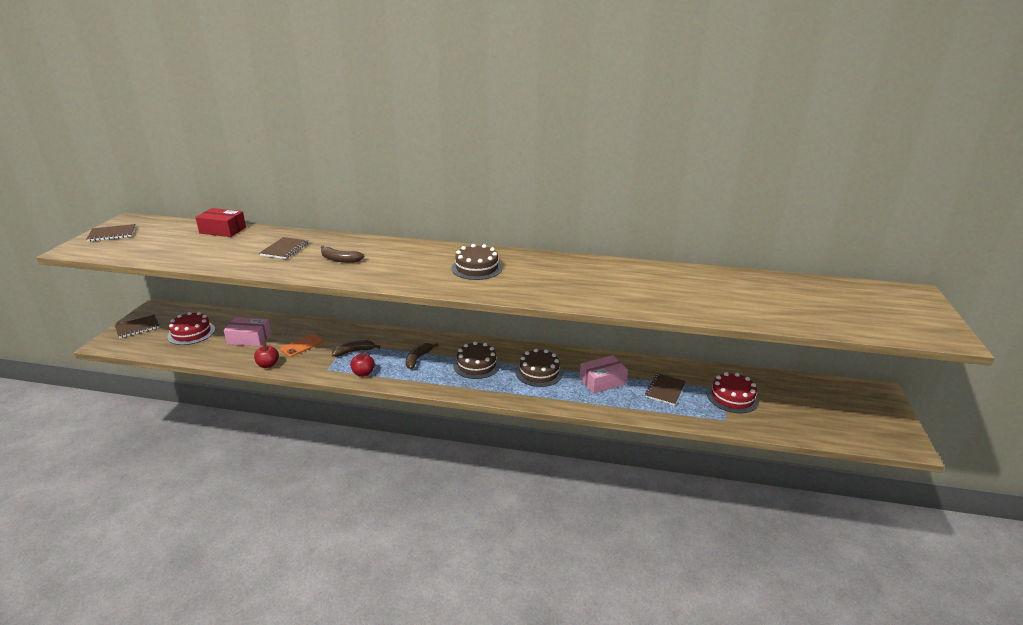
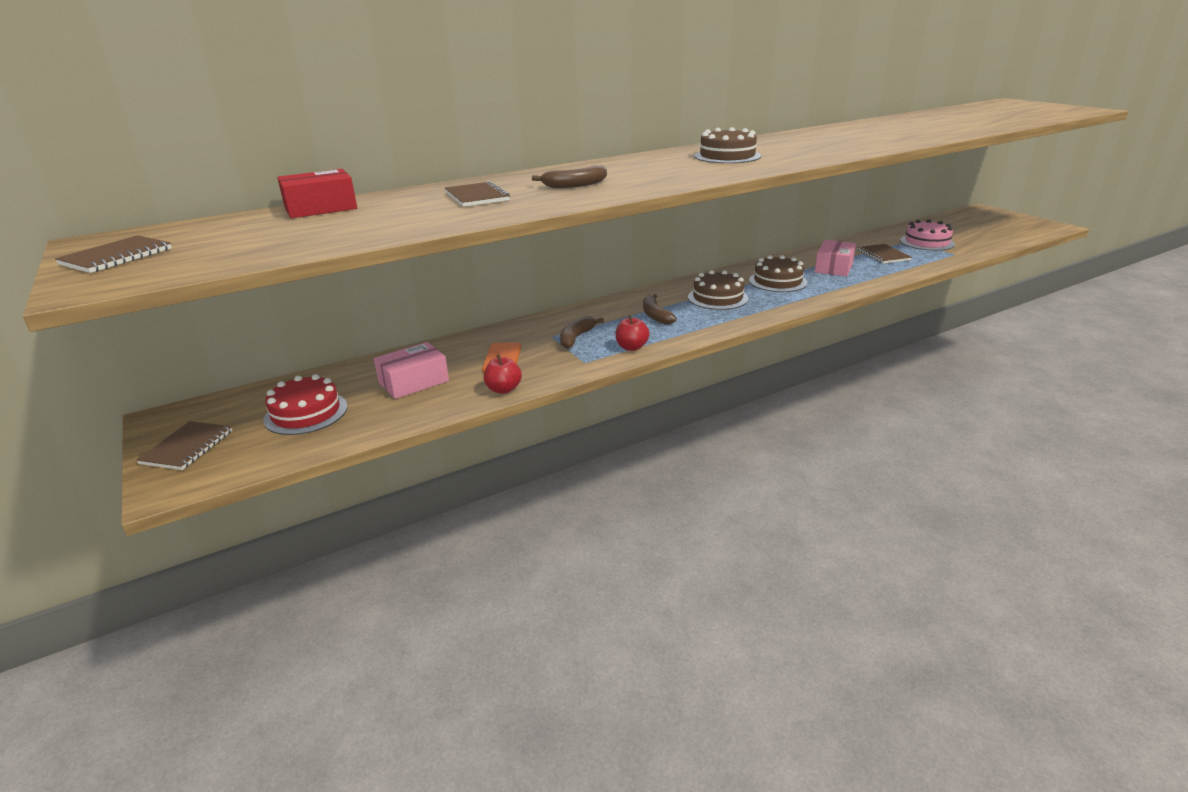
camera: 40 degrees left, 0 degrees up
(732, 397) = (927, 242): red cake -> pink cake

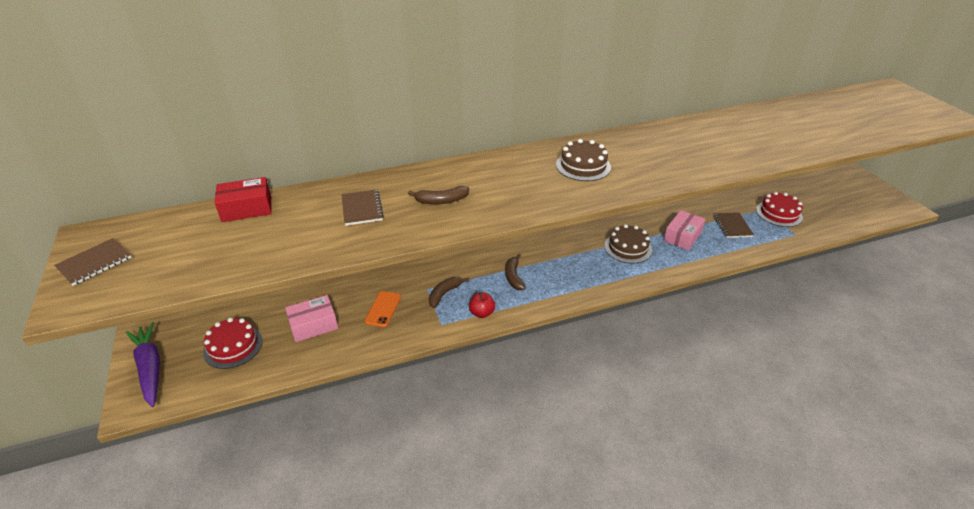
camera: 10 degrees right, 10 degrees up
(187, 447) = (150, 368): brown notebook -> purple carrot
(503, 389) = (373, 346): red apple -> none
(717, 298) = (571, 262): brown cake -> none
(927, 242) = (779, 213): pink cake -> red cake

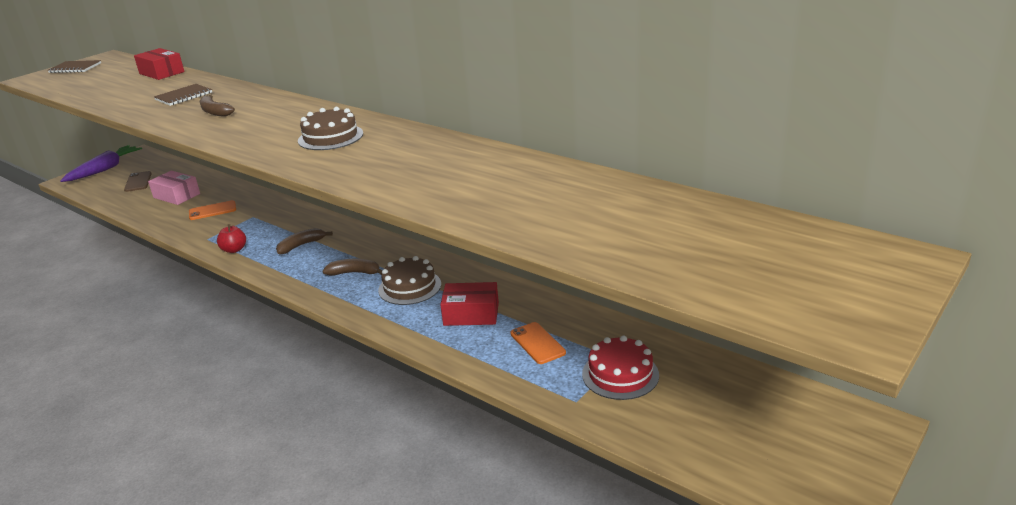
camera: 60 degrees right, 10 degrees down
(233, 346) = (138, 182): red cake -> brown phone
(444, 294) = (251, 226): brown banana -> brown banana (354, 273)
(682, 236) = (471, 314): pink box -> red box
(732, 226) = (537, 343): brown notebook -> orange phone

